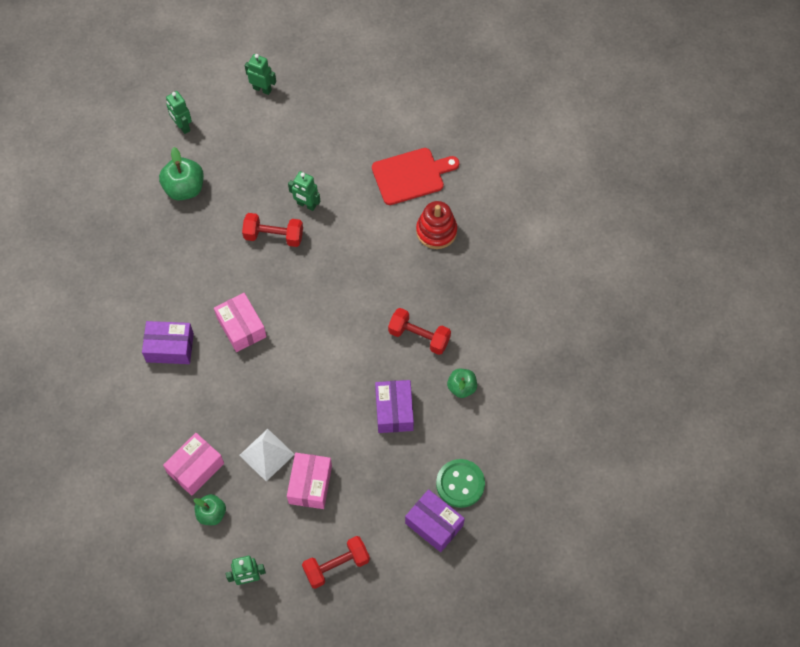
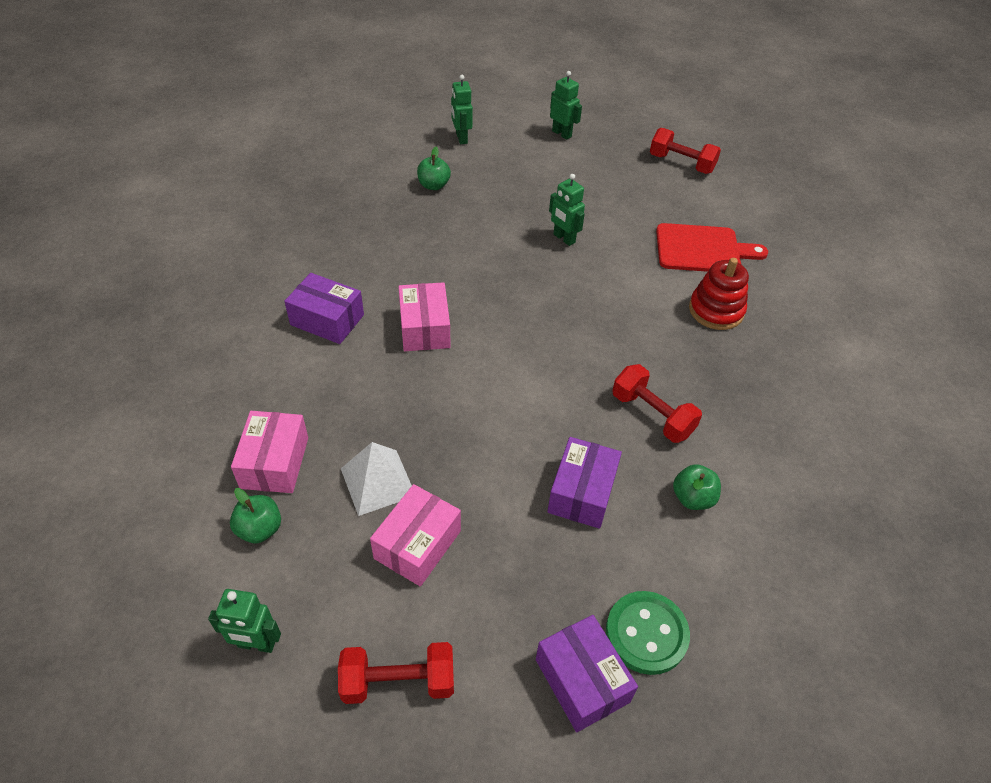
camera: 20 degrees right, 15 degrees down
(184, 188) = (433, 185): green apple -> green apple, size x0.64
(195, 468) = (274, 462): pink box -> pink box turned 60 degrees counterclockwise
(274, 236) = (511, 254): red dumbbell -> red dumbbell (681, 164)

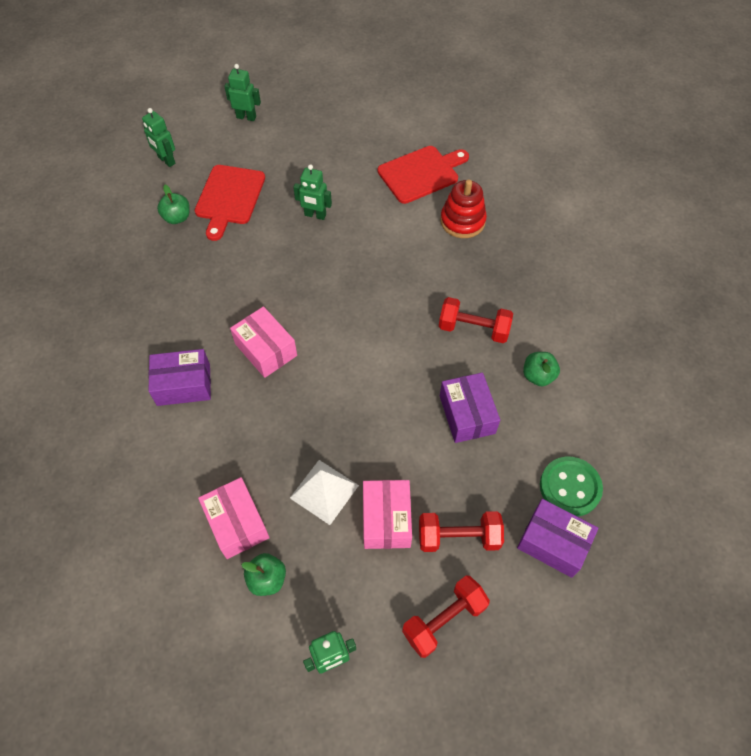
camera: 30 degrees left, 10 degrees up
(493, 190) = (229, 198): none -> red cutting board
(681, 164) = (357, 102): red dumbbell -> red dumbbell (458, 537)

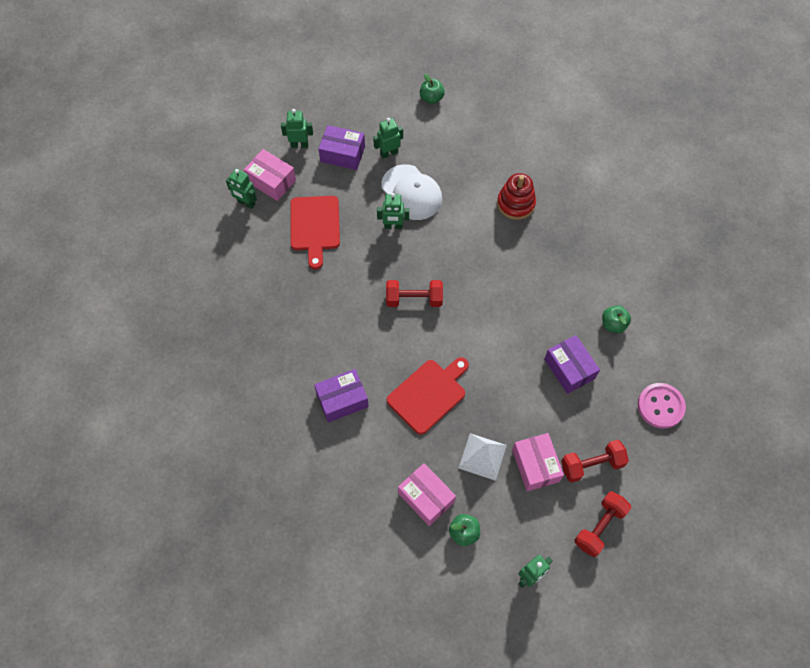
camera: 15 degrees left, 5 degrees up
(177, 218) = (277, 255): green apple -> green apple (431, 98)
(266, 349) = (396, 354): pink box -> pink box (271, 181)
(338, 143) = (389, 153): none -> green robot
(348, 186) = (411, 192): none -> white cap
(421, 173) = (468, 167): red cutting board -> red cutting board (428, 394)
(473, 329) = (553, 297): red dumbbell -> red dumbbell (414, 299)
(553, 543) = (659, 451): purple box -> purple box (342, 154)
(570, 487) = (660, 406): green button -> pink button

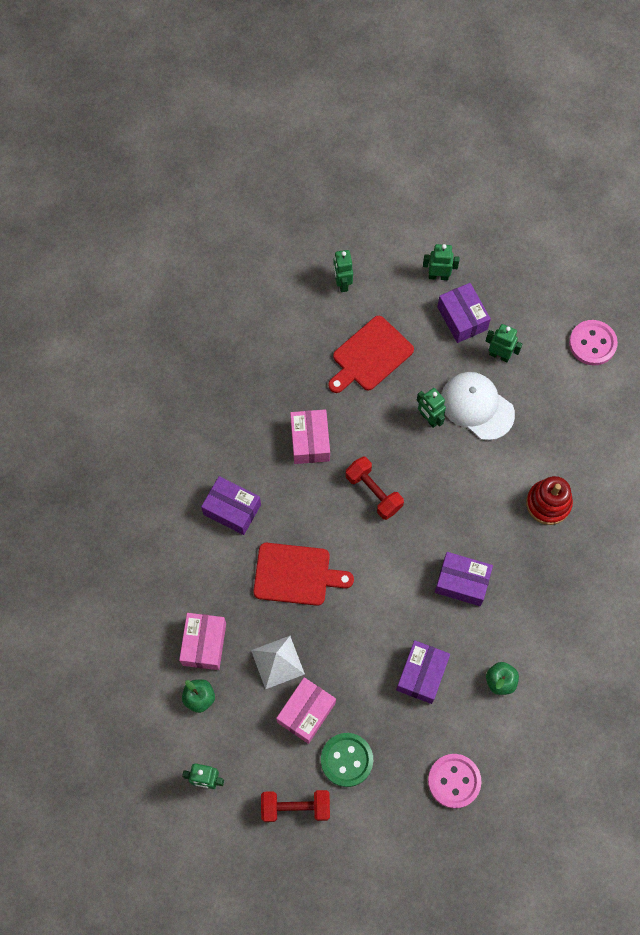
camera: 50 degrees right, 5 degrees up
(271, 181) = (381, 285): pink box -> pink box (310, 441)
(299, 145) = (438, 276): green robot -> green robot turned 45 degrees counterclockwise
(411, 192) = (476, 406): white cap -> white cap turned 120 degrees clockwise
(431, 98) = (592, 343): green apple -> pink button
(525, 294) = (462, 582): none -> purple box
(591, 465) = (346, 760): red dumbbell -> green button

